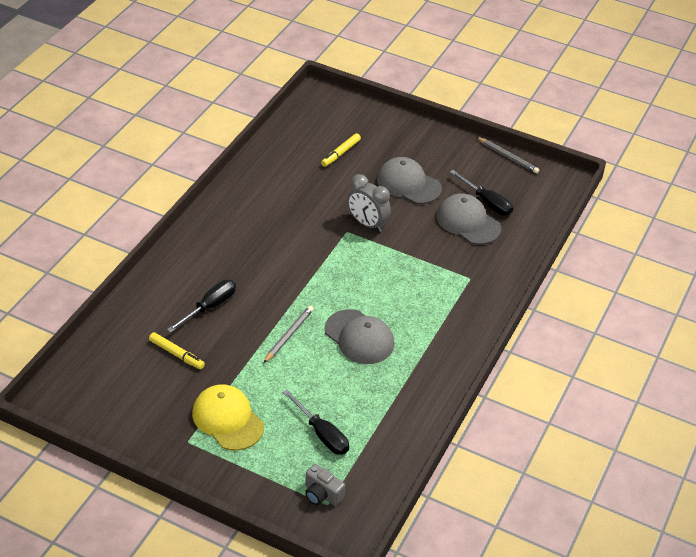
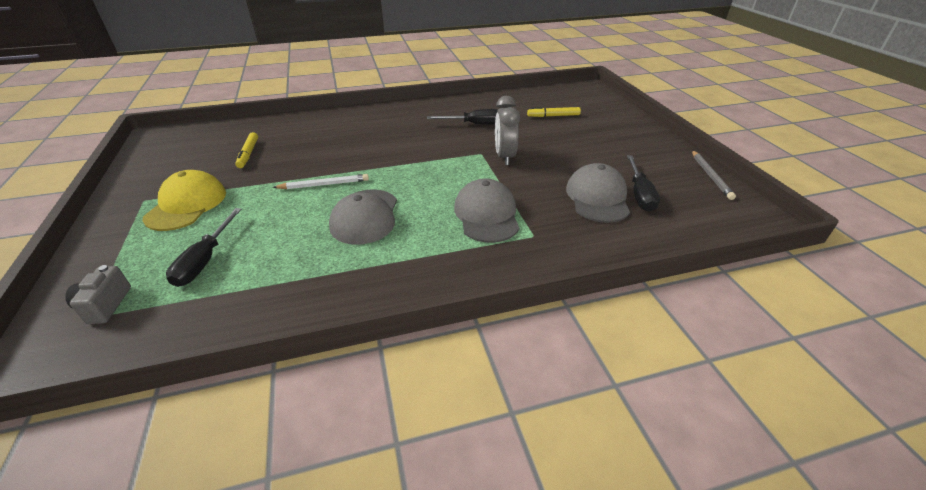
camera: 50 degrees right, 5 degrees down
(209, 307) = (316, 143): black screwdriver -> black screwdriver (474, 124)
(289, 335) = (324, 184): grey pencil -> white pencil
(408, 184) = (580, 151): grey cap -> grey cap (486, 215)

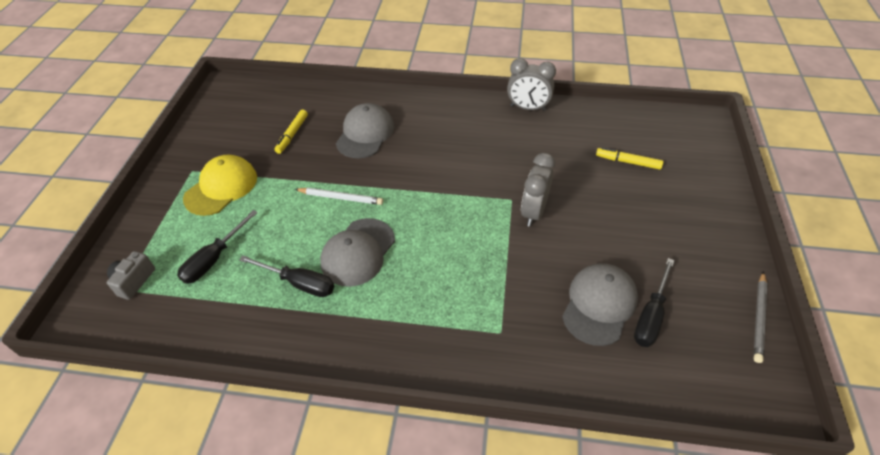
camera: 25 degrees right, 10 degrees up
(456, 101) = (528, 108): none -> grey clock
(474, 124) = (528, 151): black screwdriver -> black screwdriver (299, 283)
(486, 215) = (470, 289): grey cap -> grey cap (365, 134)

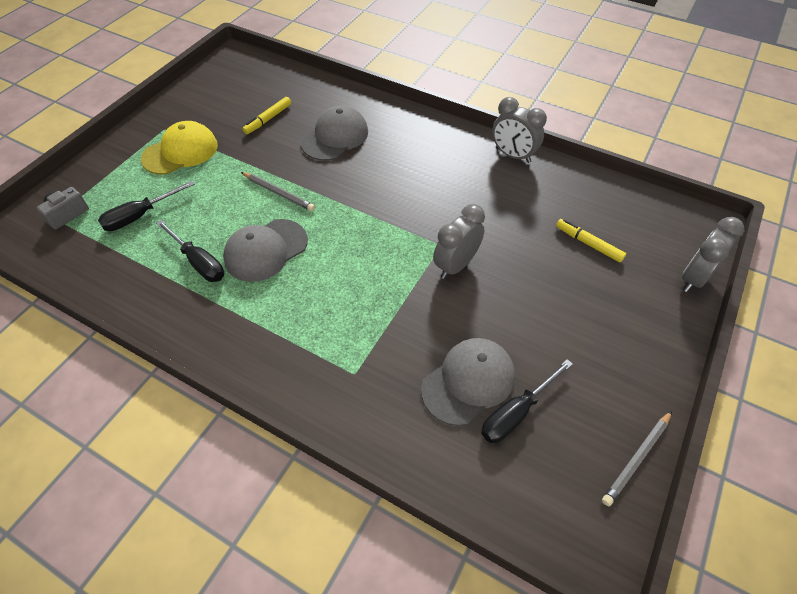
camera: 20 degrees right, 5 degrees up
(341, 198) = (278, 193): white pencil -> grey pencil
(719, 164) = (693, 278): none -> grey clock

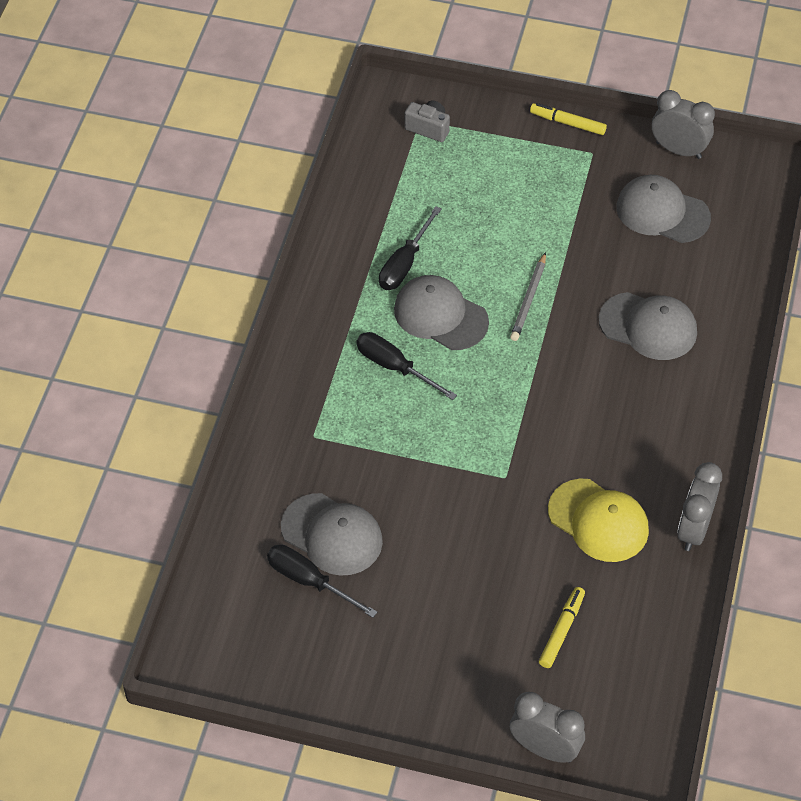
camera: 75 degrees right, 0 degrees up
(140, 216) = (449, 189): black screwdriver -> black screwdriver (394, 367)
(180, 152) = (559, 184): yellow cap -> yellow cap (598, 521)
(241, 108) = (662, 212): none -> grey cap
(268, 119) = (653, 247): yellow marker -> yellow marker (567, 123)
(456, 265) = (480, 497): grey clock -> grey clock (678, 150)
(636, 459) = (288, 690): grey pencil -> none

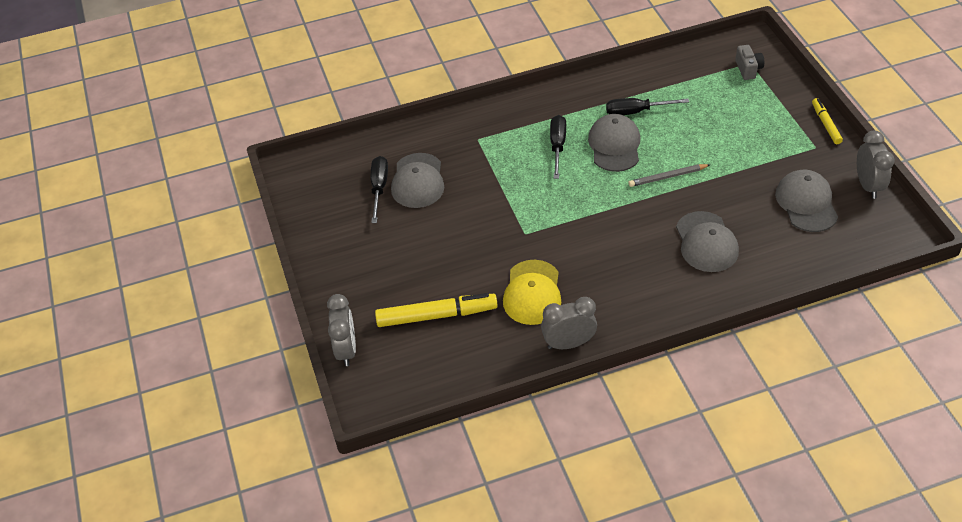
camera: 60 degrees right, 5 degrees down
(561, 630) = (436, 315): yellow marker -> yellow marker, size x1.76

